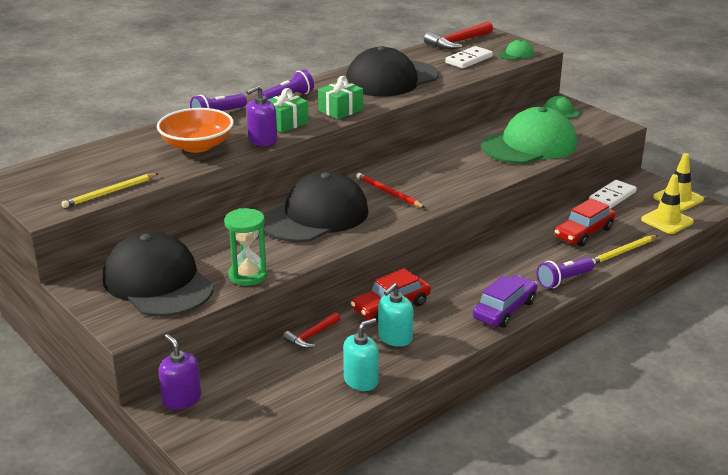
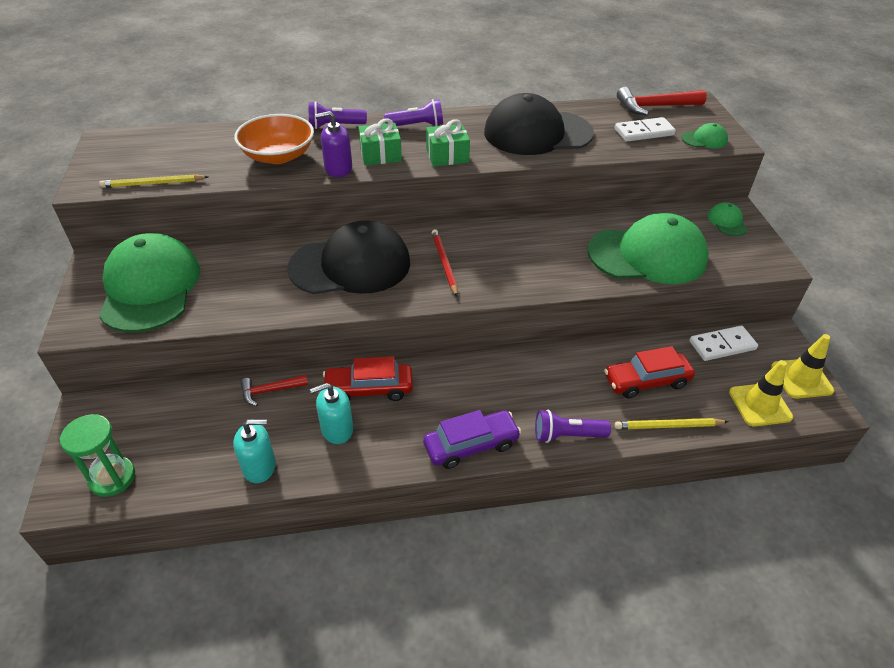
camera: 30 degrees right, 15 degrees up
(158, 282) = (150, 287): black cap -> green cap
(182, 399) = (107, 410): purple soap dispenser -> none
(248, 275) = (224, 311): green hourglass -> green hourglass (112, 478)

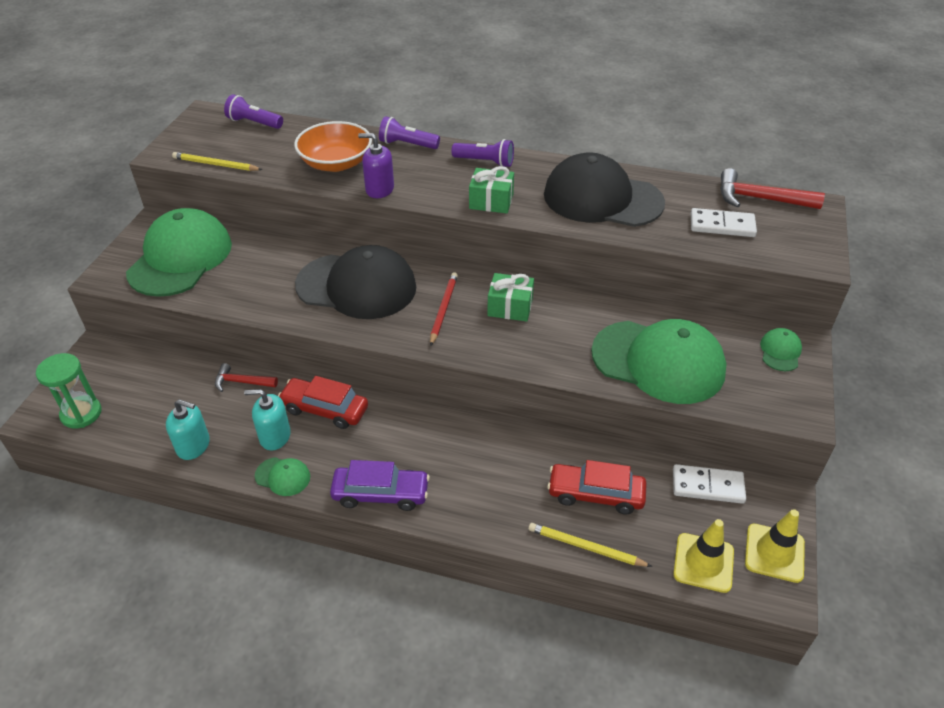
camera: 25 degrees right, 0 degrees up
(380, 155) = (428, 185): green gift -> green gift (510, 307)
(567, 435) = (477, 518): purple flashlight -> purple flashlight (254, 123)
(704, 139) = (787, 251): green cap -> green cap (283, 476)

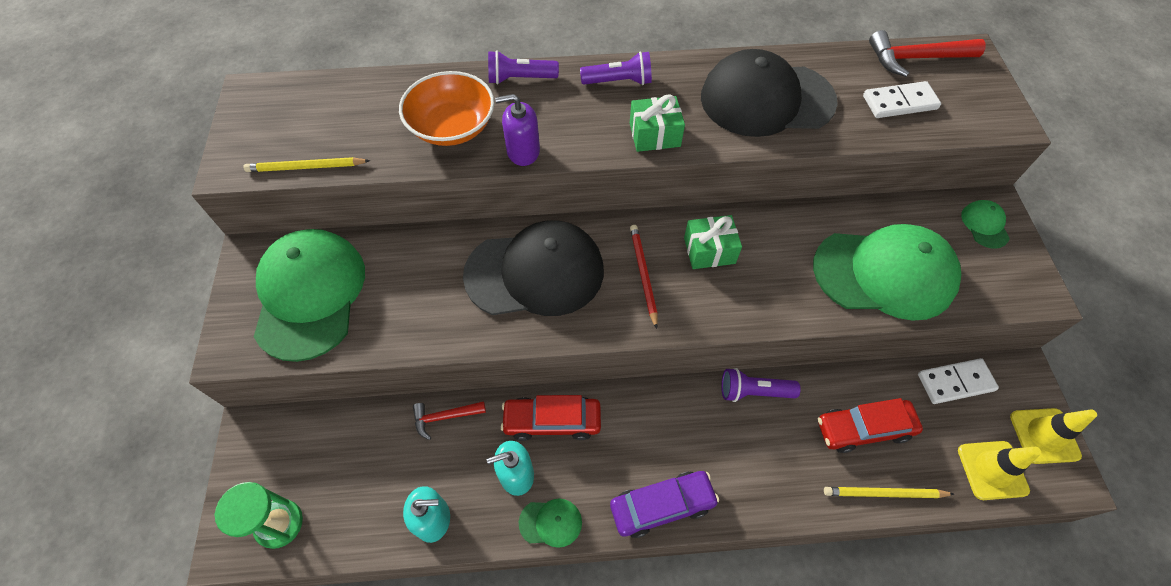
camera: 20 degrees left, 15 degrees up
(254, 123) = (321, 92): purple flashlight -> purple flashlight (753, 391)

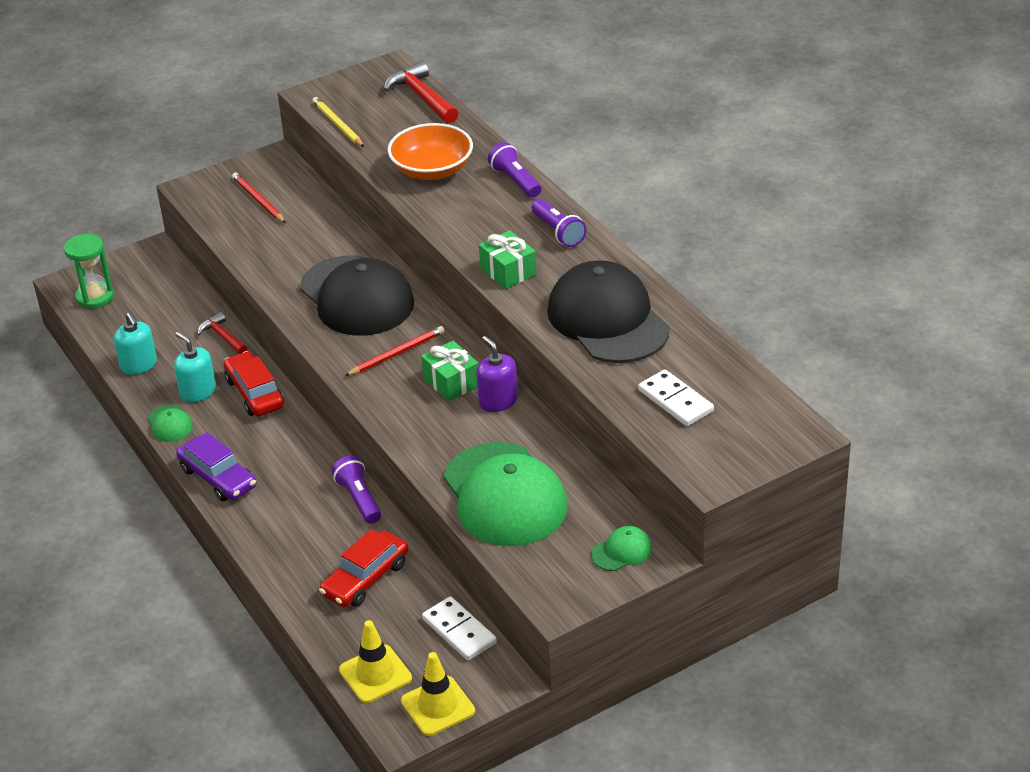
camera: 65 degrees right, 20 degrees down
(310, 295) = (258, 200): green cap -> red pencil
(523, 151) = (433, 213): purple soap dispenser -> purple soap dispenser (498, 401)
(863, 428) = (365, 579): red car -> red car turned 105 degrees counterclockwise
(884, 493) = (307, 606): yellow pencil -> none
(915, 58) = (755, 398): red hammer -> red hammer (422, 97)

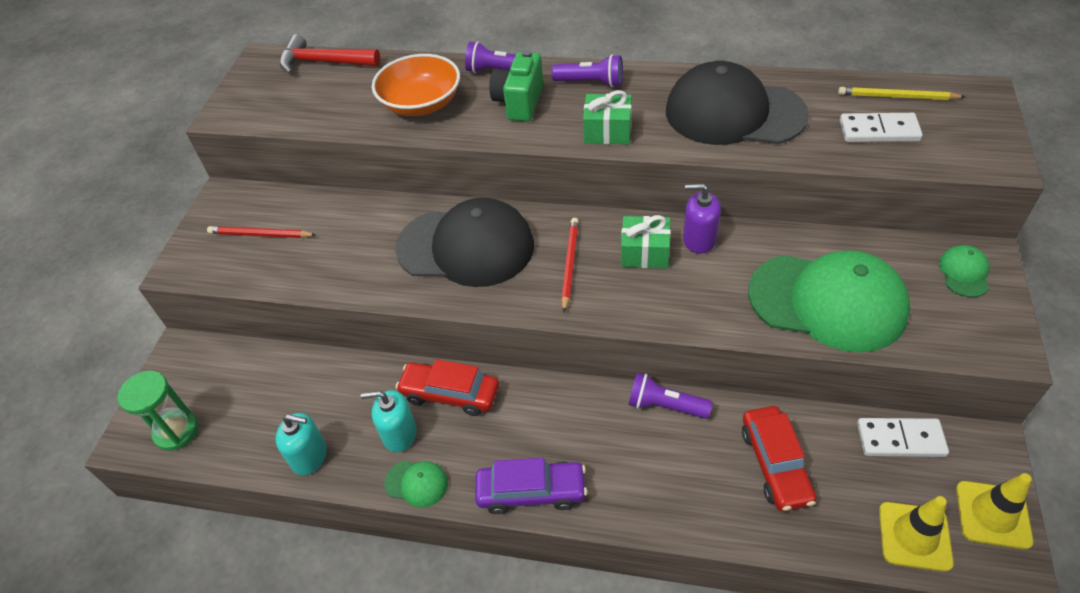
camera: 45 degrees left, 10 degrees up
(222, 336) = (351, 371): red hammer -> none
(337, 125) = (284, 121): yellow pencil -> yellow pencil (897, 97)
(490, 213) = (519, 102): none -> green camera

